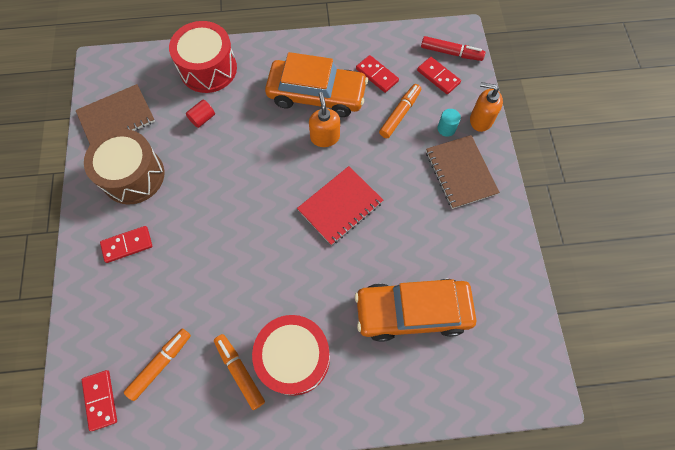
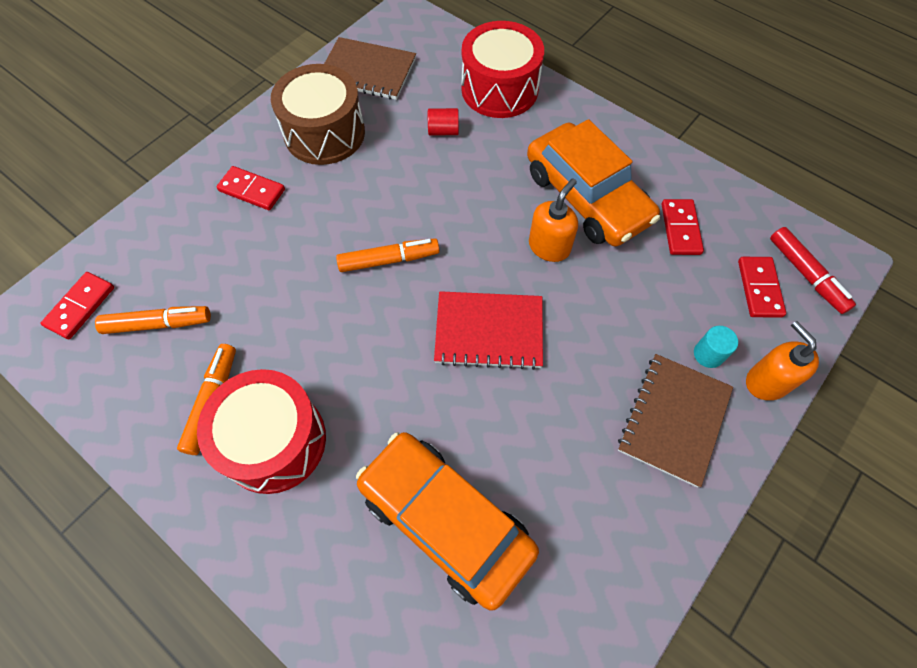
camera: 45 degrees right, 5 degrees down
(400, 114) = (664, 292): orange marker -> orange marker (389, 260)

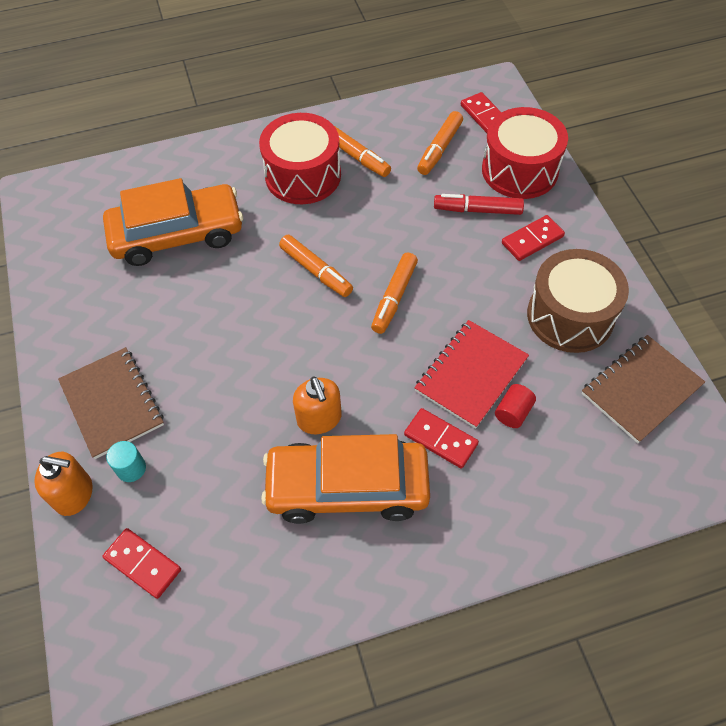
camera: 125 degrees right, 5 degrees down
(401, 342) = (316, 271): none -> orange marker
(489, 331) = (279, 328): red notebook -> red notebook (471, 374)
(499, 89) = (542, 500): red drum -> red drum (519, 170)
(680, 229) = (251, 545): red domino -> red domino (440, 439)
(806, 275) = (117, 622): red marker -> red marker (477, 210)

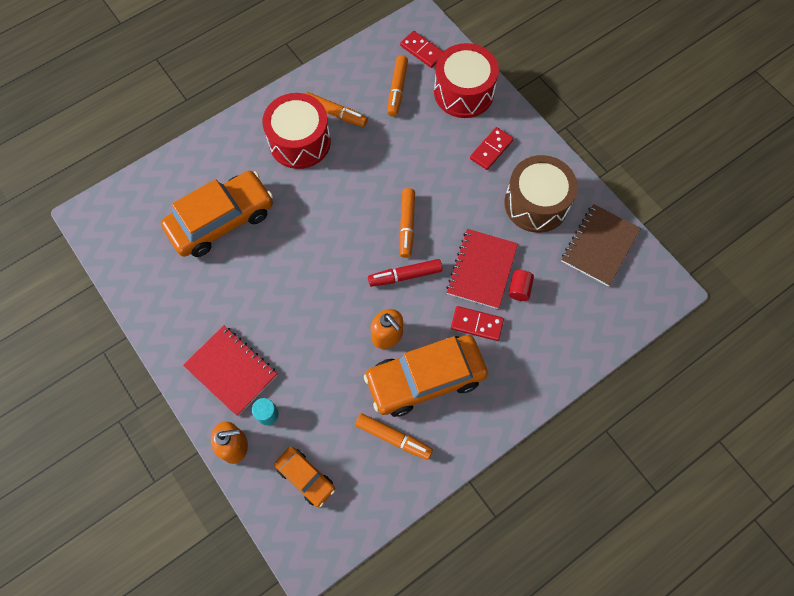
camera: 20 degrees left, 10 degrees up
(112, 403) = (231, 370): brown notebook -> red notebook
(143, 564) = (305, 477): red domino -> orange car
(316, 271) = (341, 220): orange marker -> orange marker (393, 438)
(477, 210) = (443, 135): red marker -> red marker (405, 275)

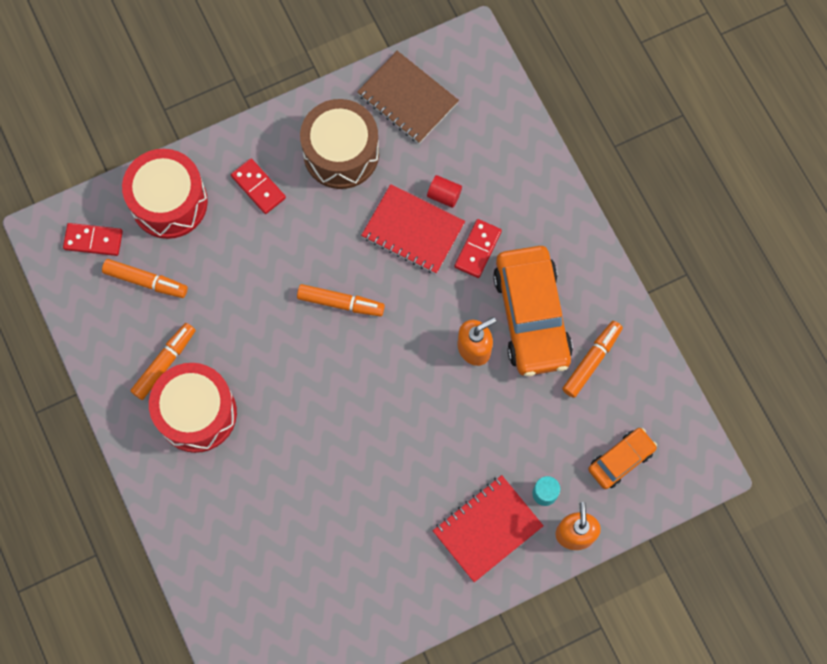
camera: 80 degrees left, 5 degrees up
(221, 220) = (290, 523): orange car -> none
(405, 275) = (405, 316): red marker -> none
(422, 51) = (93, 240): red domino -> red domino turned 45 degrees clockwise

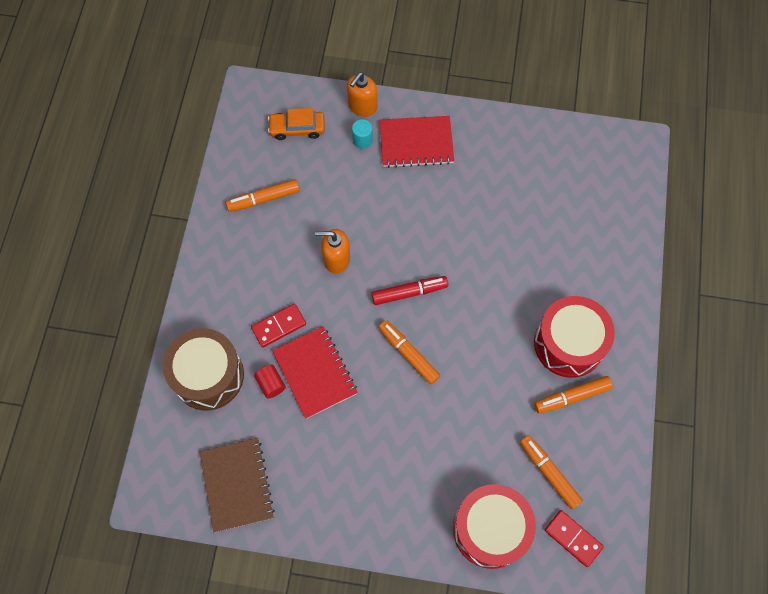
camera: 145 degrees left, 5 degrees down
(258, 187) = (409, 491): red domino -> none
(341, 153) = (324, 474): brown drum -> brown drum (208, 375)
(381, 362) = (409, 292): none -> red marker
(531, 316) = (279, 254): orange car -> none

